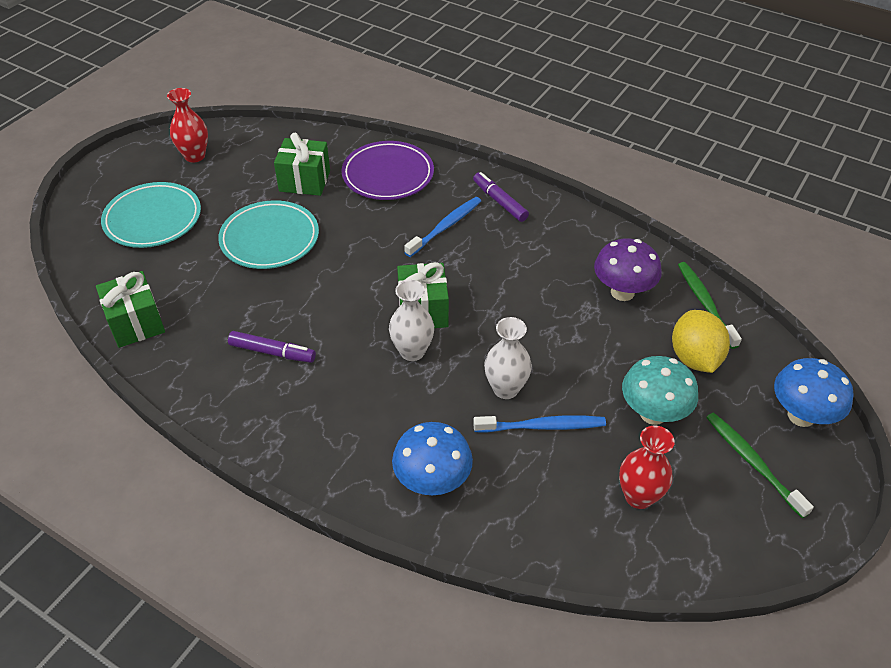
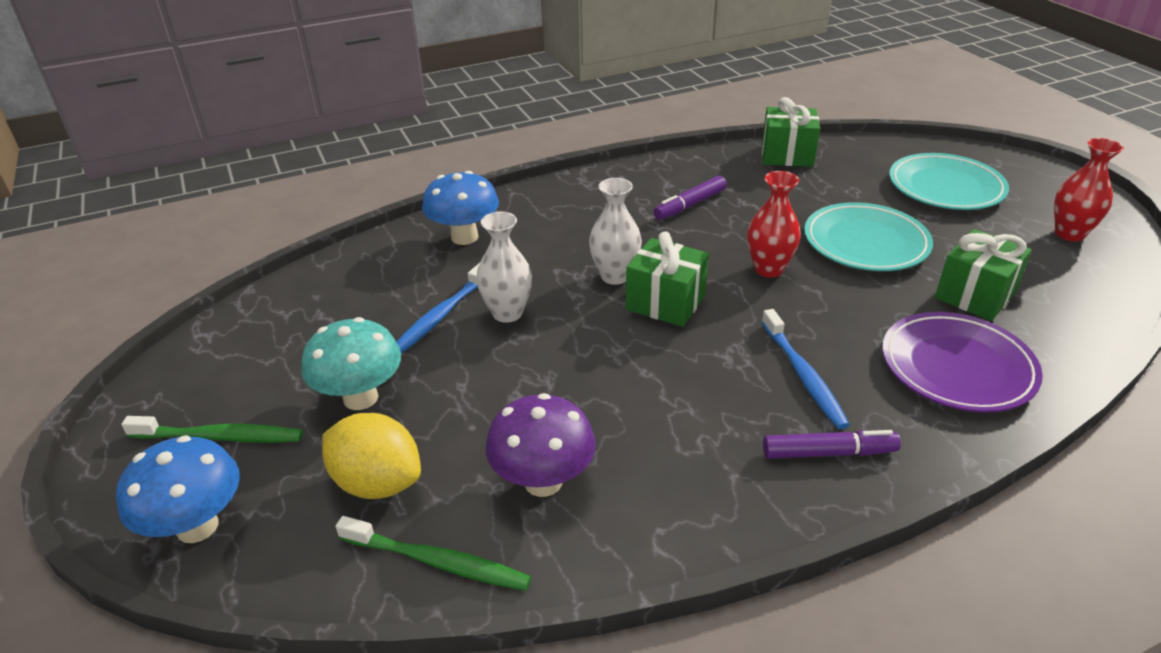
camera: 125 degrees right, 10 degrees down
(638, 496) = (304, 336): red vase -> red vase (768, 269)

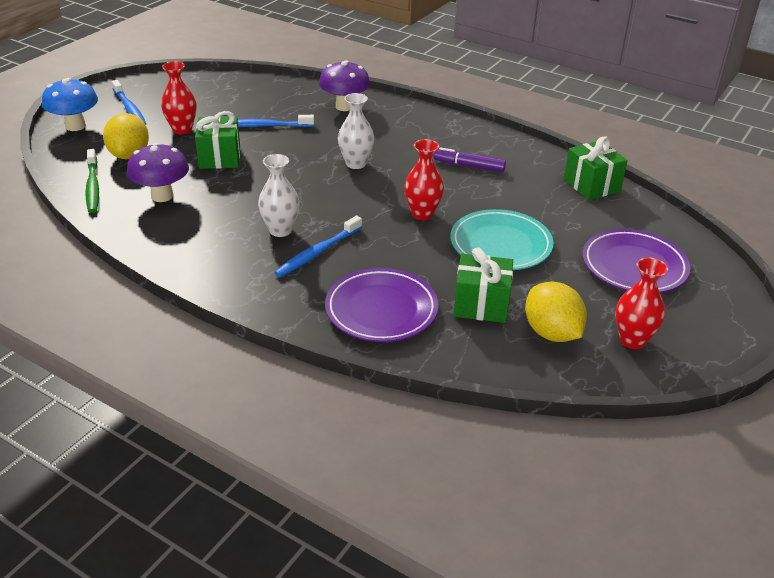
camera: 55 degrees right, 0 degrees up
(220, 437) = (129, 108): green toothbrush -> blue toothbrush
(360, 398) = (182, 129): turquoise mushroom -> red vase
(464, 237) = (344, 106): blue mushroom -> purple mushroom
(507, 313) = (286, 143): white vase -> white vase (280, 230)
(665, 302) = (345, 187): green gift -> green gift (220, 157)
(828, 453) = (252, 276): purple marker -> none
(945, 188) = (634, 266): turquoise plate -> purple plate
(1043, 272) = (551, 333): none -> yellow lemon

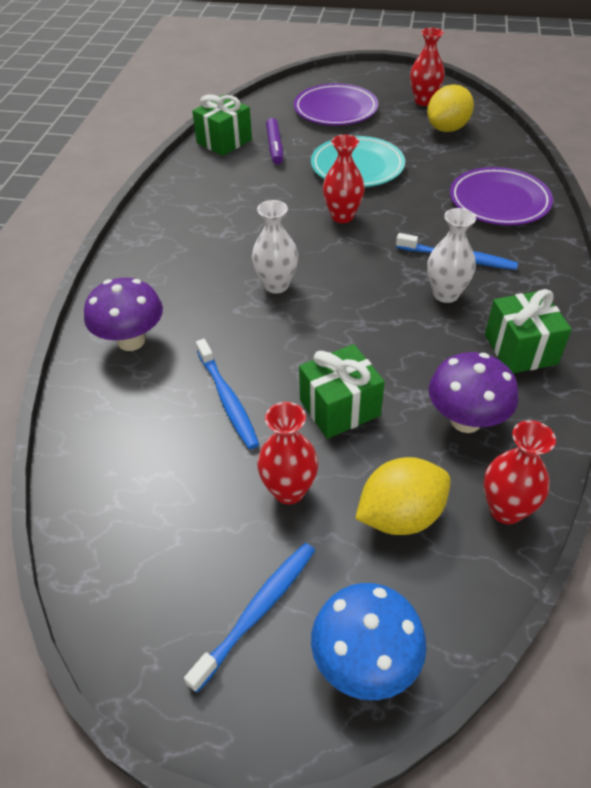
camera: 110 degrees left, 10 degrees up
(93, 186) = (506, 509): green toothbrush -> red vase
(469, 166) = (231, 210): purple marker -> purple marker (275, 147)
(481, 304) = (445, 160): green gift -> green gift (520, 349)

